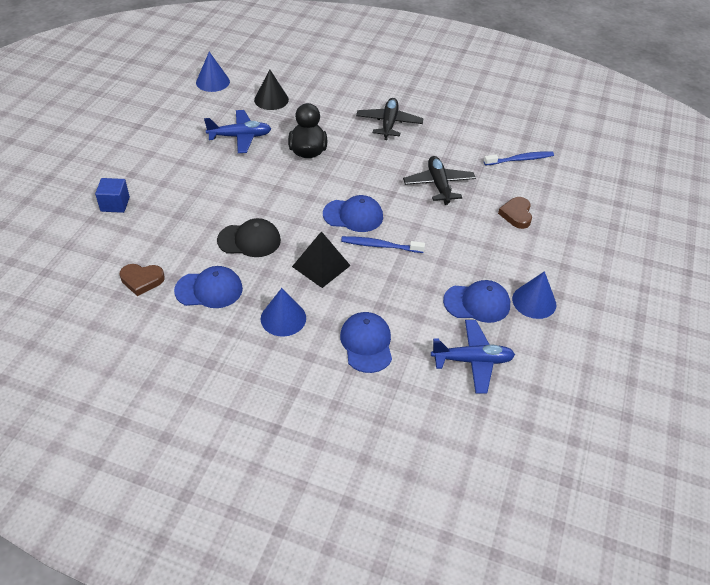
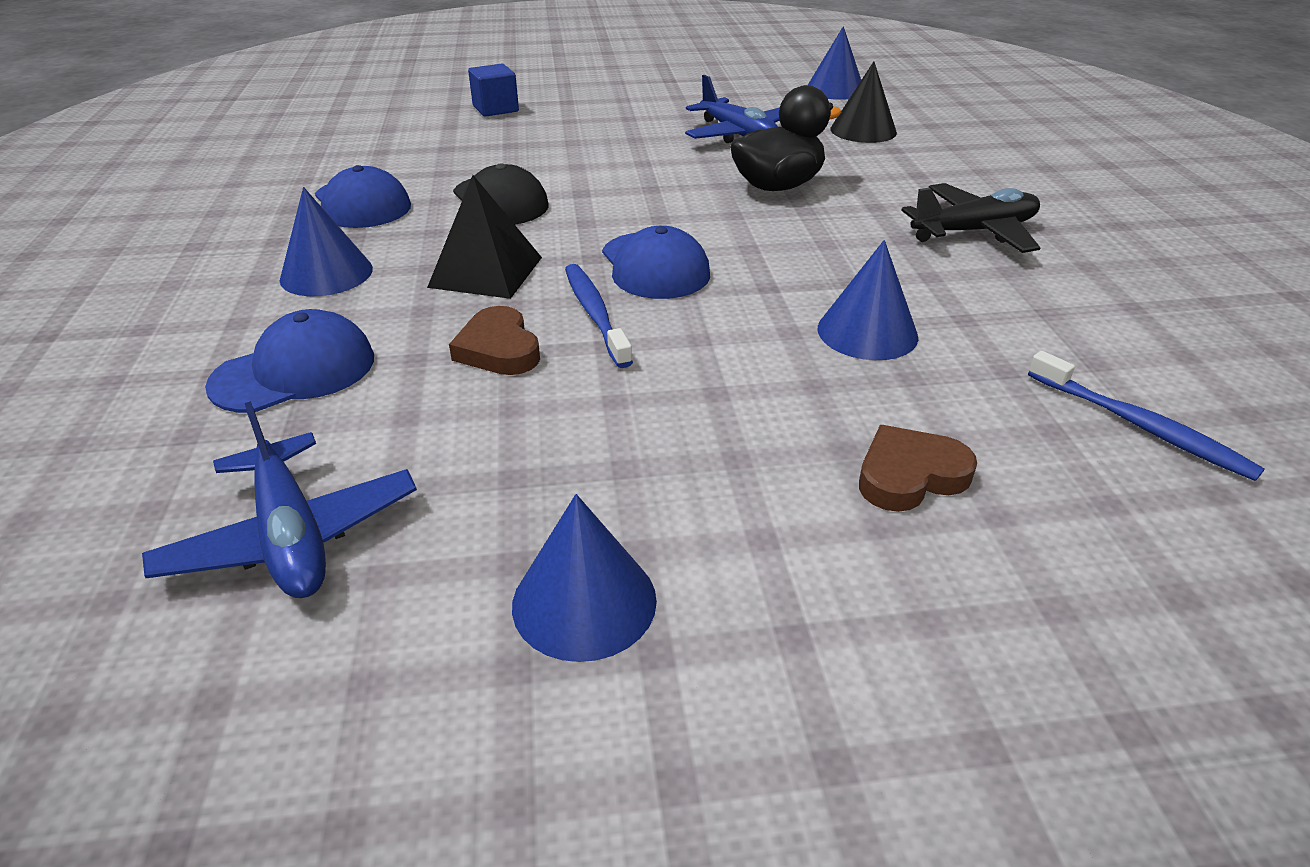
camera: 65 degrees right, 10 degrees down
(142, 280) = (354, 159): brown heart -> brown heart (498, 349)
(438, 185) = (867, 332): black plane -> blue cone
(477, 303) = (507, 491): blue cap -> none

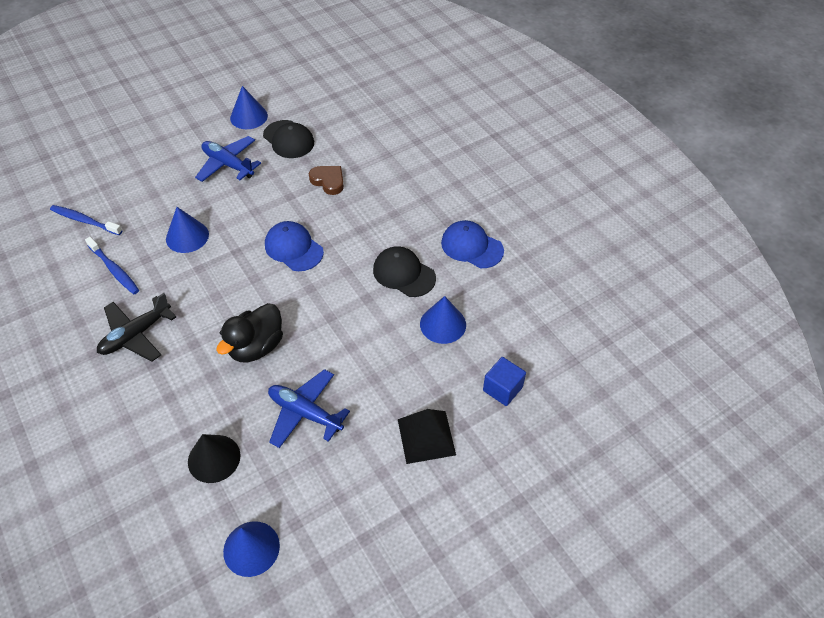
camera: 155 degrees right, 15 degrees up
(291, 536) = (335, 107): blue plane -> blue plane (228, 164)
(294, 371) = (391, 150): blue cap -> none
(326, 274) = (432, 195): blue cone -> blue cone (443, 324)
(486, 272) = (366, 219): black pyramid -> black pyramid (426, 436)
(512, 476) = (288, 139): none -> black cap
(595, 314) = (303, 210): blue toothbrush -> blue toothbrush (114, 270)
(909, 475) = (167, 176): brown heart -> none

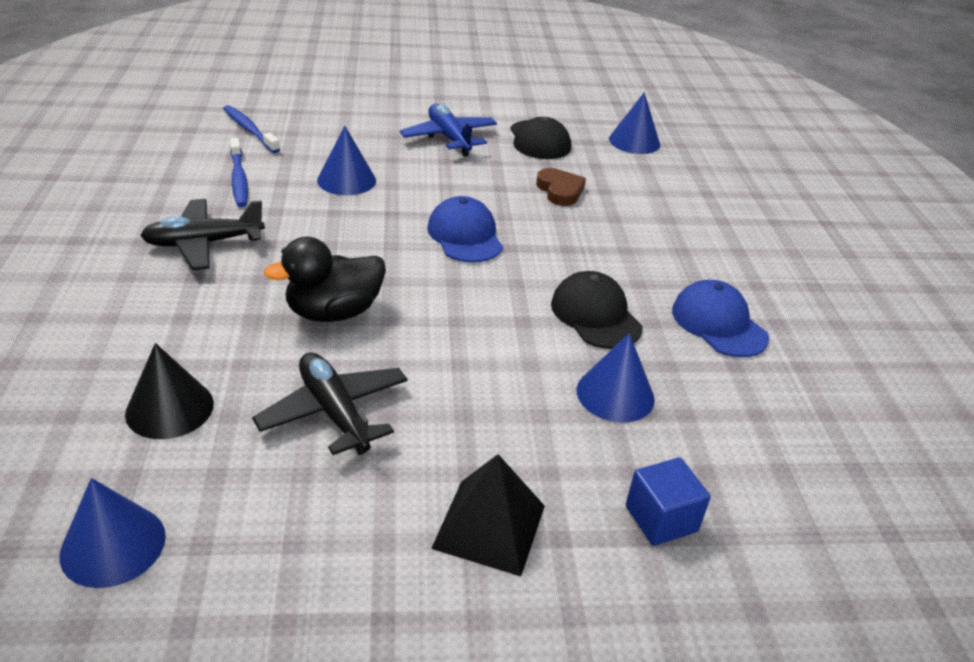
camera: 25 degrees right, 15 degrees down
(249, 116) = (507, 108): blue cone -> blue cone (634, 141)
(305, 413) = (334, 412): blue plane -> black plane

